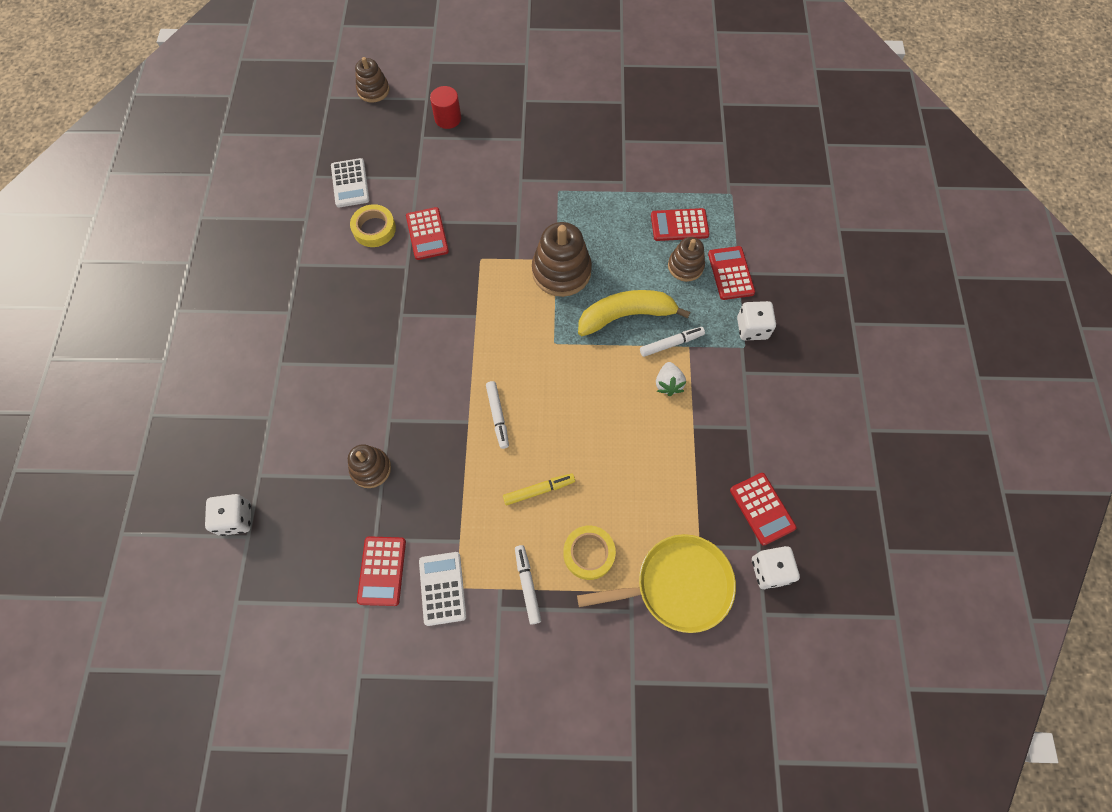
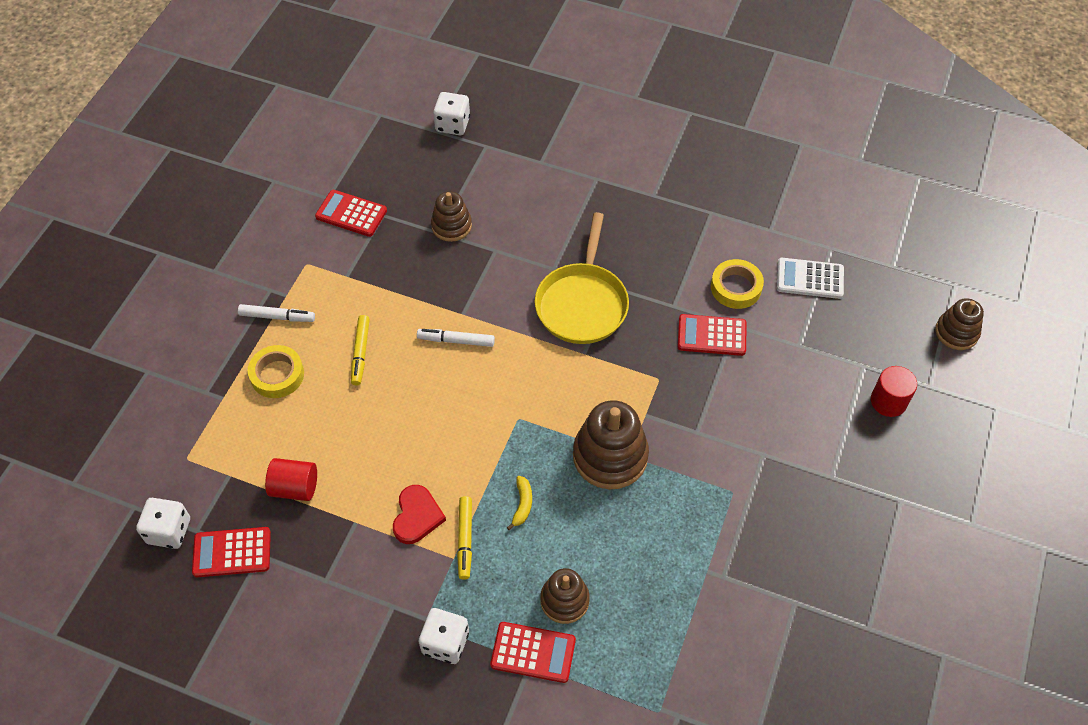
camera: 110 degrees right, 10 degrees down
(442, 588) = (311, 253): white calculator -> none
(626, 316) = (522, 504): yellow banana -> yellow banana, size x0.42
(668, 384) = (417, 516): white strawberry -> red heart
(671, 344) = (465, 540): white marker -> yellow marker
(677, 585) = (205, 440): yellow pan -> yellow pan (582, 303)
(679, 225) = (629, 619): red calculator -> none
(686, 486) = (295, 488): none -> red cylinder

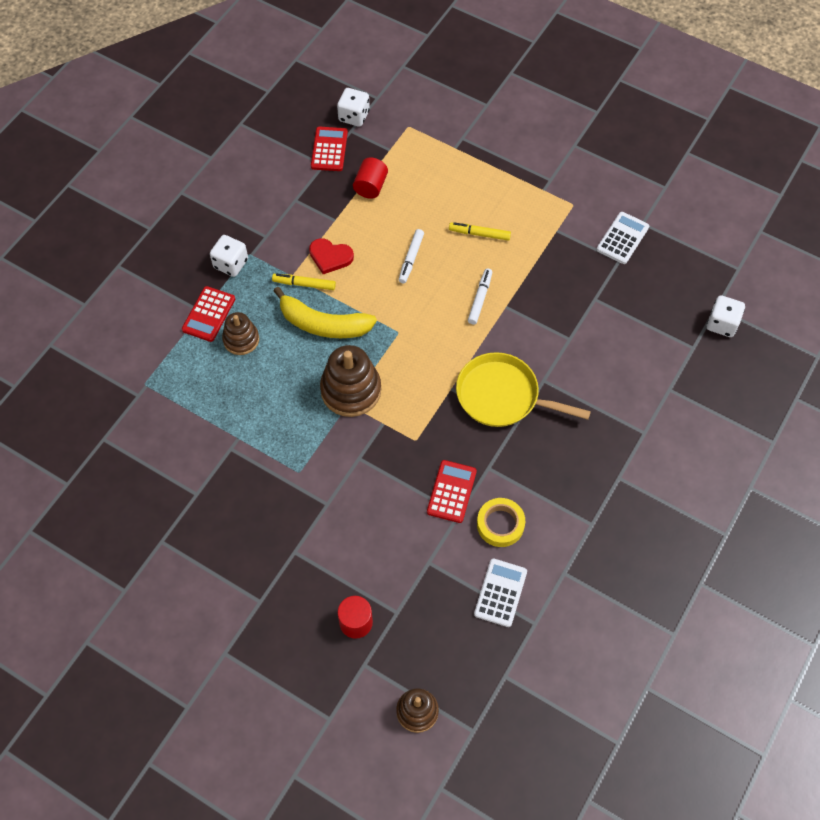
camera: 100 degrees right, 5 degrees up
(277, 317) = (523, 183): white marker -> white marker (411, 259)
(277, 375) = (469, 180): yellow tape -> none
(351, 214) = (622, 238): red calculator -> white calculator
(451, 226) = (601, 309): brown stacking toy -> none
(522, 504) = (323, 324): yellow banana -> yellow banana, size x2.39

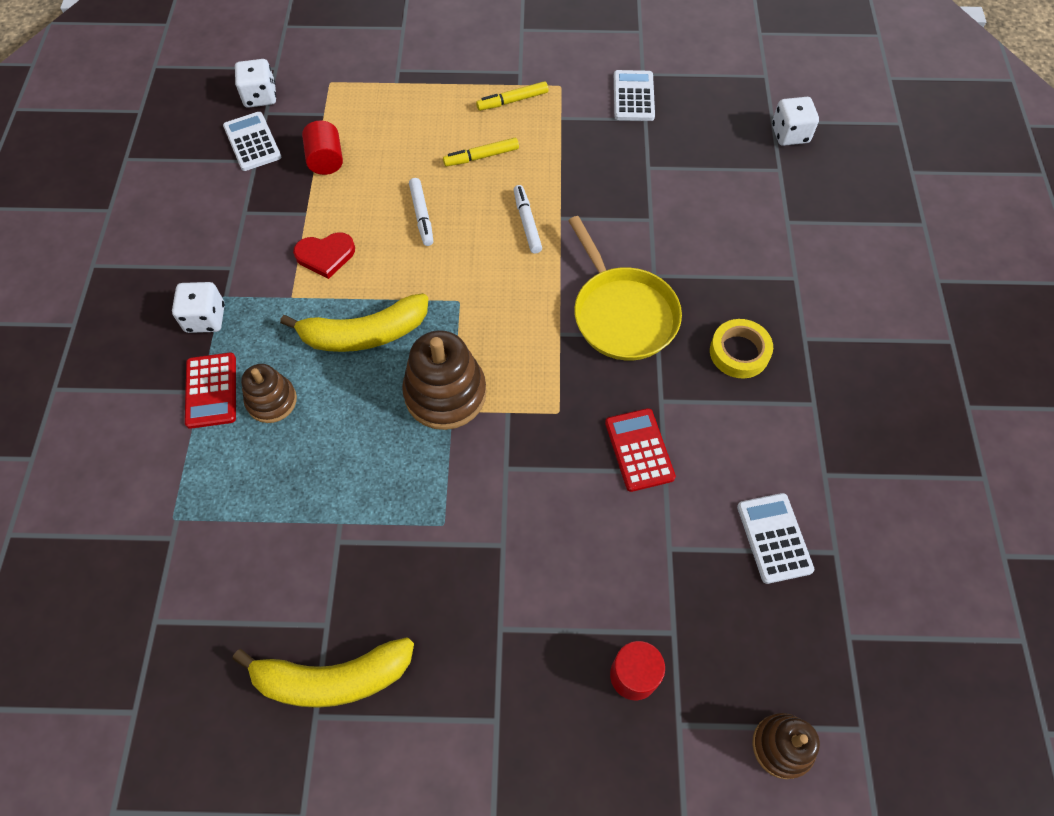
camera: 30 degrees left, 0 degrees up
(182, 526) = (332, 678): none -> yellow banana
(304, 284) = (312, 300): yellow marker -> yellow marker (512, 101)
(329, 149) = (252, 142): red calculator -> white calculator
(500, 524) = (718, 458): yellow tape -> yellow tape (739, 352)
(502, 396) = (622, 314): yellow pan -> yellow pan turned 105 degrees counterclockwise

